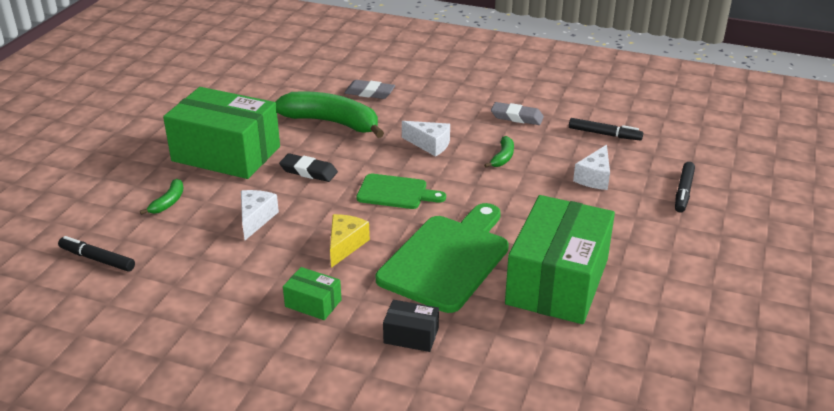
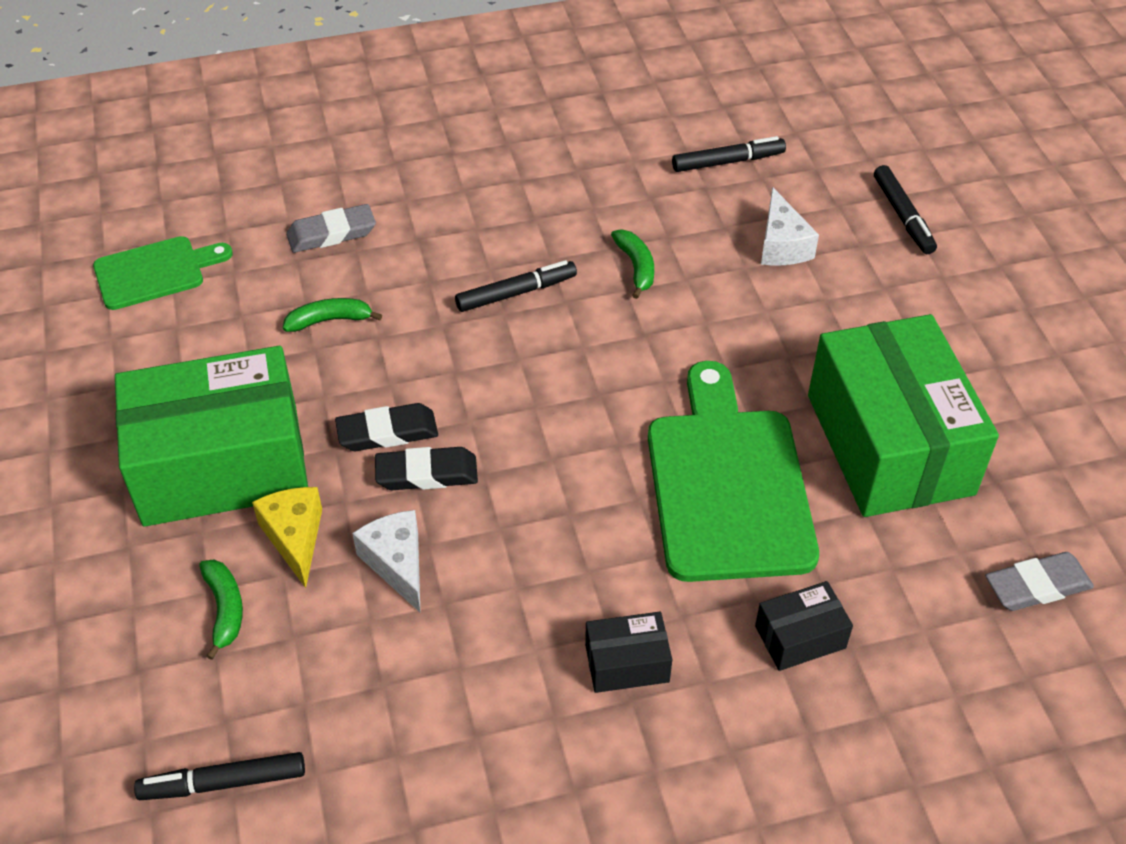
camera: 35 degrees left, 15 degrees up
(308, 193) = (426, 473): none -> black eraser
(313, 303) = (627, 663): green box -> black box
(331, 122) = (329, 320): green banana -> green banana, size x0.44
(345, 245) = (573, 538): yellow cheese -> yellow cheese (295, 538)
(396, 192) = (551, 405): green cutting board -> green cutting board (155, 272)
(429, 145) = (516, 293): white cheese -> black marker
(517, 117) = (588, 183): grey eraser -> grey eraser (1037, 586)

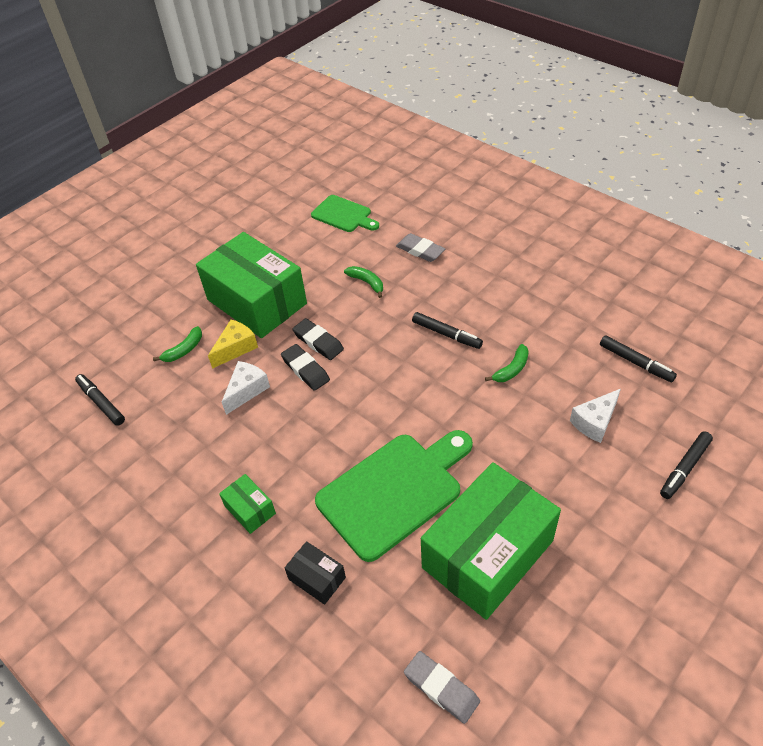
camera: 60 degrees right, 0 degrees up
(627, 663) = (250, 510): black box -> green box

